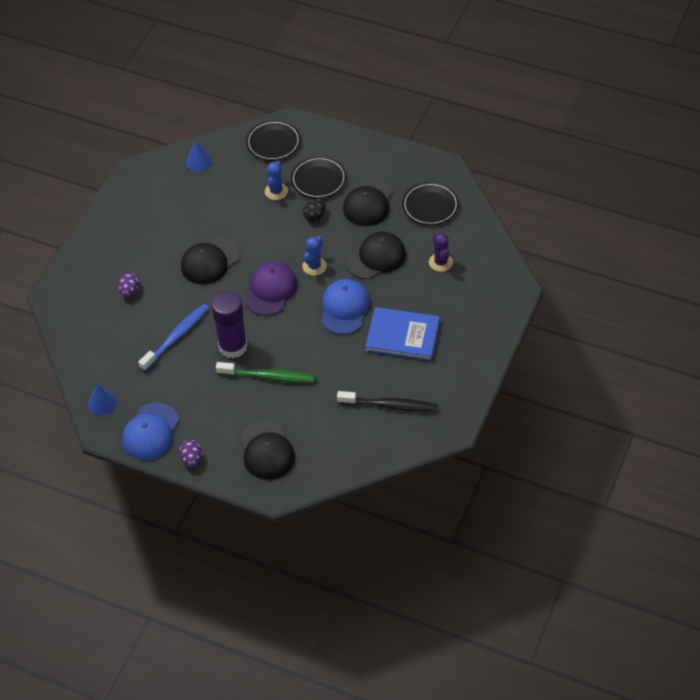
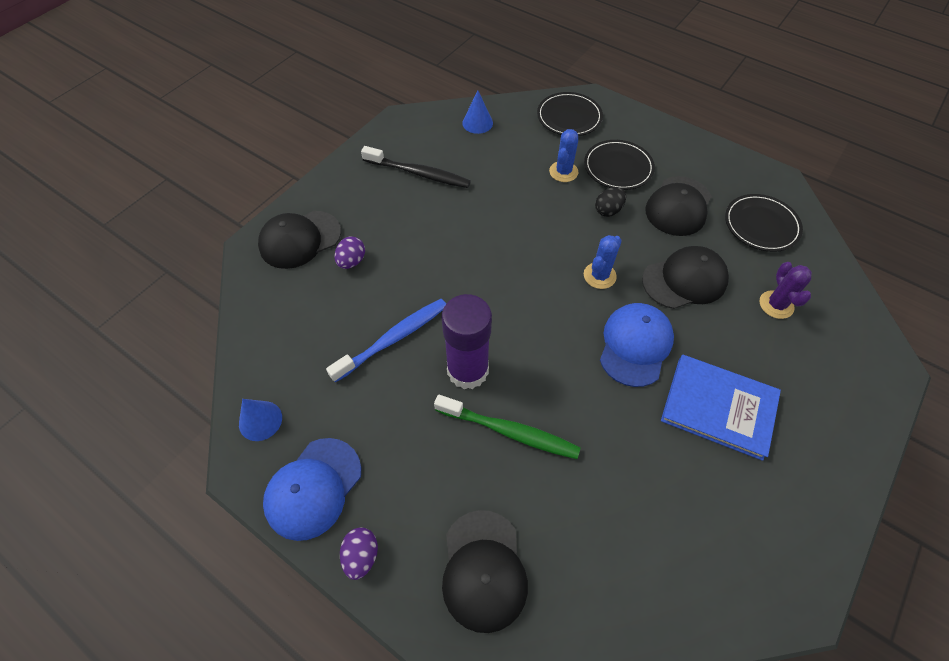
camera: 10 degrees right, 5 degrees up
(210, 261) = (463, 242): black cap -> black cap (300, 239)
(270, 290) = (535, 297): purple cap -> none
(390, 405) = (694, 529): black toothbrush -> black toothbrush (418, 173)

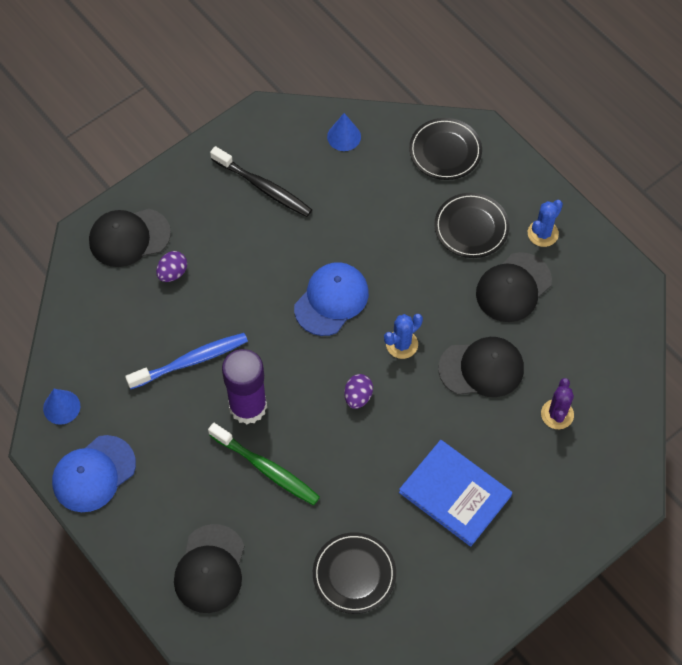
camera: 15 degrees right, 5 degrees up
(361, 556) = (119, 534): purple egg -> purple egg (358, 397)
(563, 172) = (412, 219): blue cactus -> blue cactus (543, 233)
(608, 210) = (439, 275): black egg -> none
(635, 345) = (406, 420): blue cap -> blue cap (331, 300)
(761, 225) = (587, 328): black plate -> black plate (354, 574)

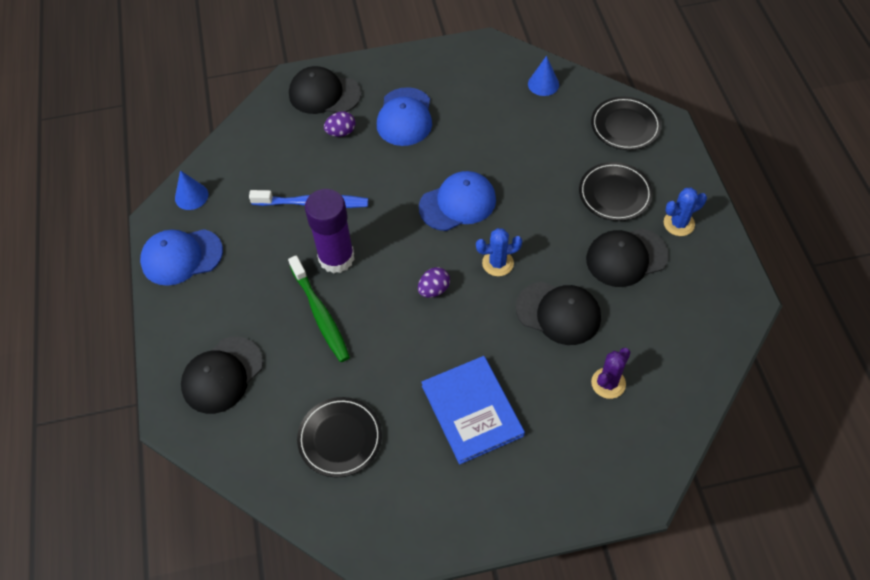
camera: 30 degrees right, 5 degrees down
(227, 229) = (405, 117): none -> blue cap
(263, 187) = (453, 97): black toothbrush -> none

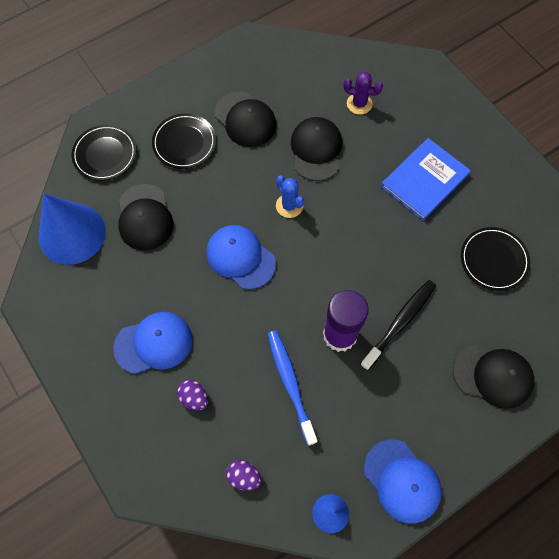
camera: 115 degrees left, 10 degrees up
(320, 314) = (400, 323): green toothbrush -> black toothbrush
(324, 94) = (147, 439): black cap -> black cap (145, 217)
(434, 290) = (335, 244): purple egg -> purple egg (244, 476)
(543, 84) = (72, 233): blue cone -> blue cone, size x2.12
(679, 223) = (198, 93): blue cactus -> none

